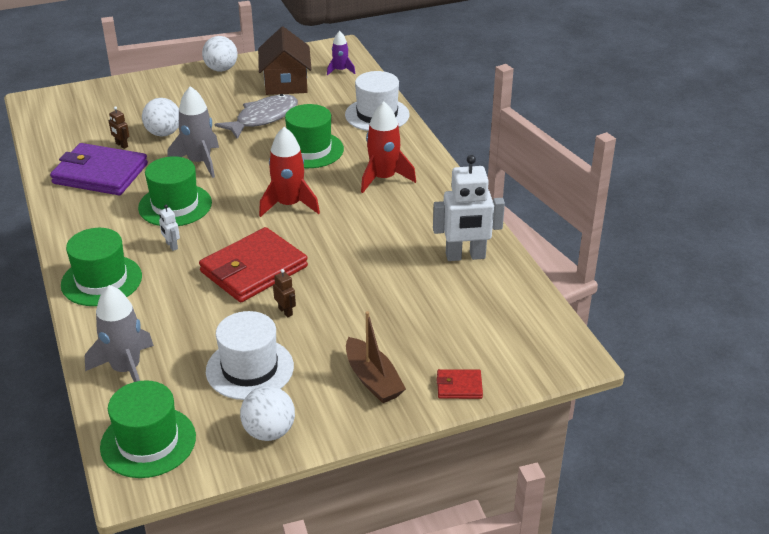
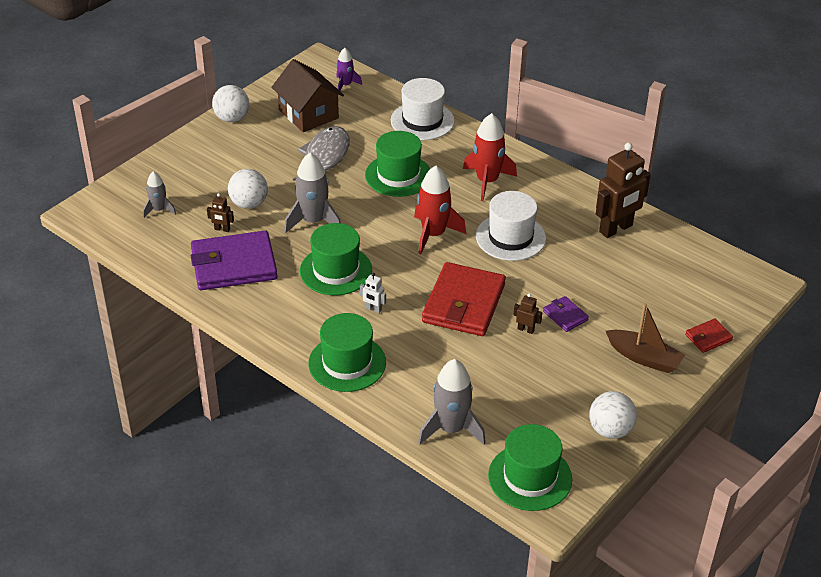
camera: 30 degrees left, 5 degrees up
(91, 116) = (159, 210): none -> grey rocket
(249, 369) = (546, 387): white hat -> white hat (510, 237)
(335, 313) = (565, 316): none -> purple wallet
(465, 256) = (616, 229): white robot -> brown robot

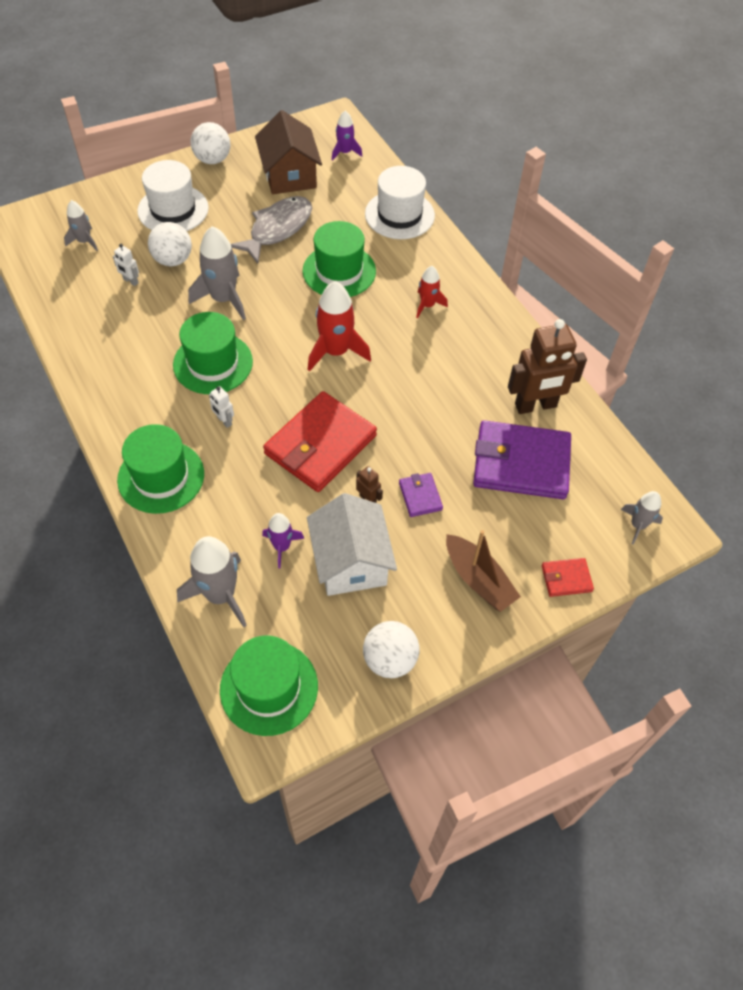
camera: 20 degrees right, 15 degrees up
(222, 229) = (130, 281): brown robot -> white robot
(234, 265) = (118, 325): purple wallet -> purple wallet (521, 463)
(478, 382) = (282, 546): none -> purple rocket
(487, 181) = (427, 305): red rocket -> red rocket, size x0.58
(510, 237) = (414, 380): white hat -> white hat (173, 209)
(539, 375) = (350, 561): none -> white house
(739, 287) = (638, 525): none -> grey rocket

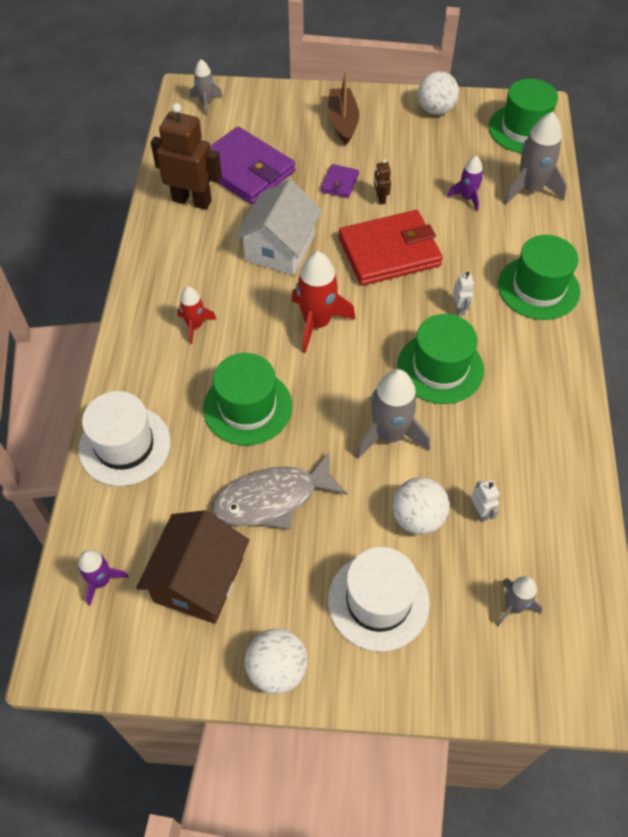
camera: 145 degrees left, 0 degrees up
(350, 561) = (422, 168): white house -> white house (280, 248)
(566, 578) = (285, 98): red wallet -> none

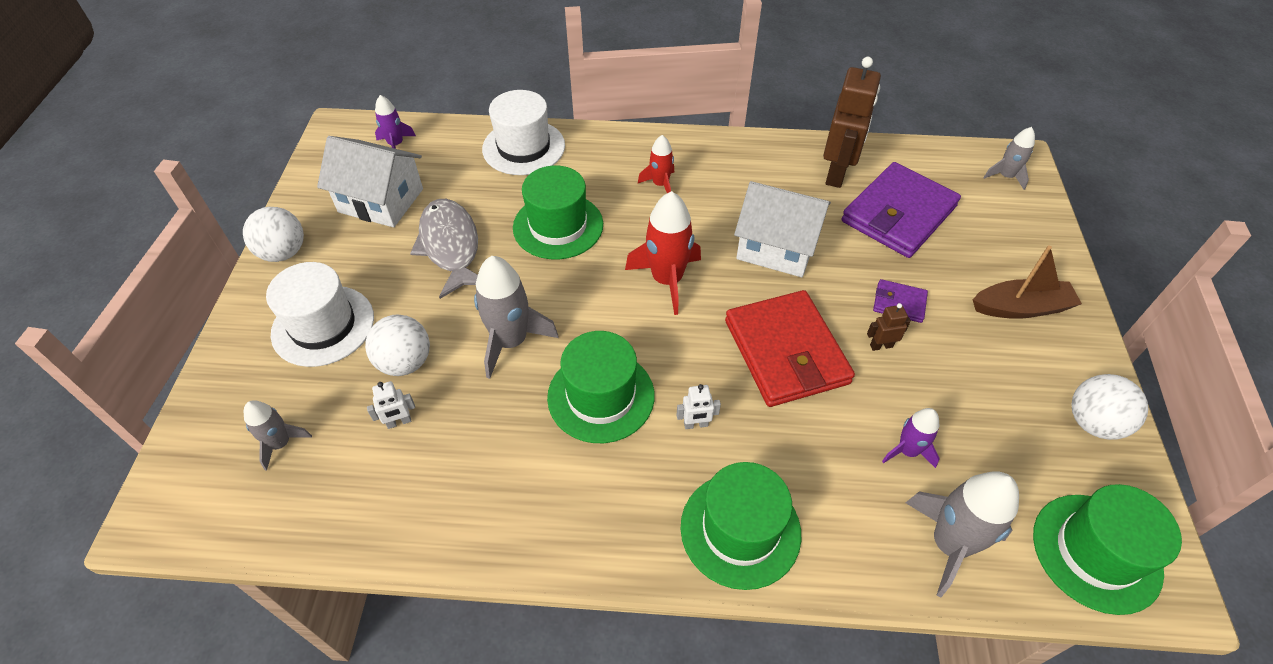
camera: 90 degrees right, 5 degrees down
(199, 580) = (381, 200): brown house -> white house

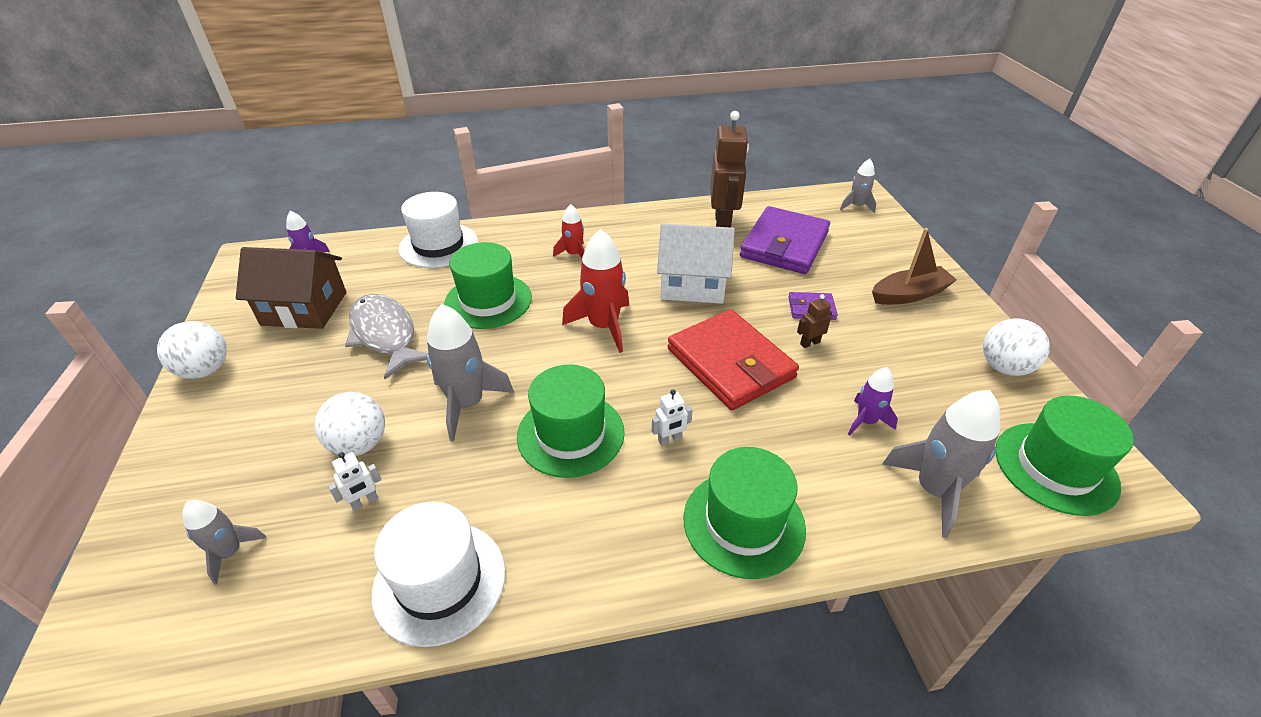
camera: 15 degrees left, 10 degrees down
(323, 325) = (261, 428): white hat -> white hat (439, 581)
(381, 200) = (304, 308): white house -> brown house

